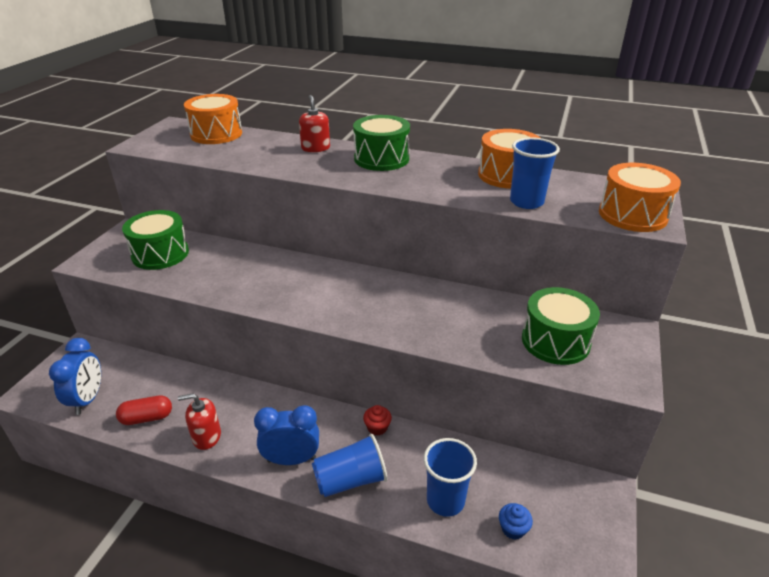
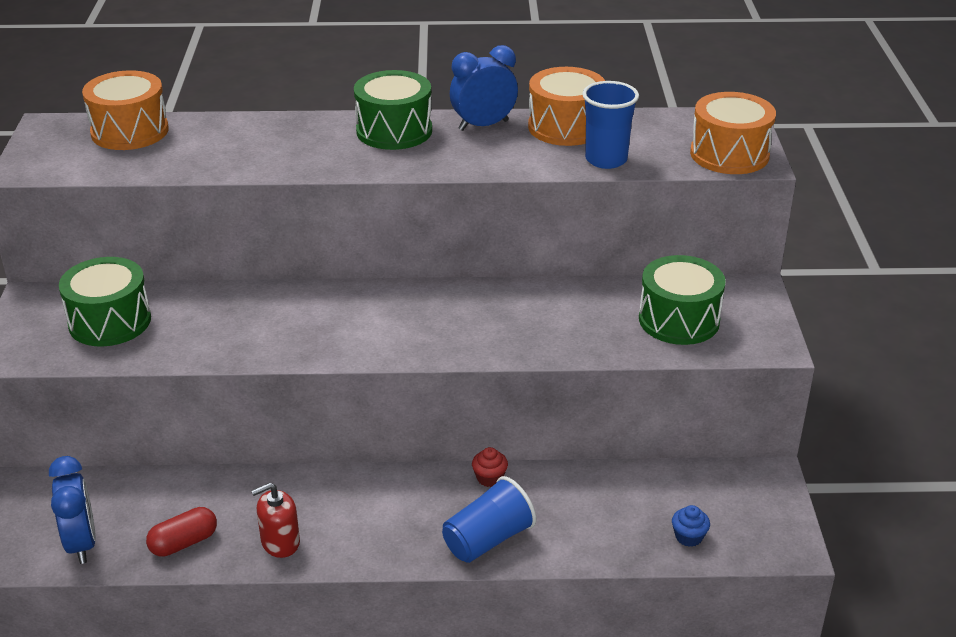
camera: 20 degrees left, 0 degrees up
(291, 459) = (404, 538): blue clock -> blue clock (483, 125)
(315, 148) = (293, 130): red soap dispenser -> none
(445, 500) = (605, 530): blue cup -> none

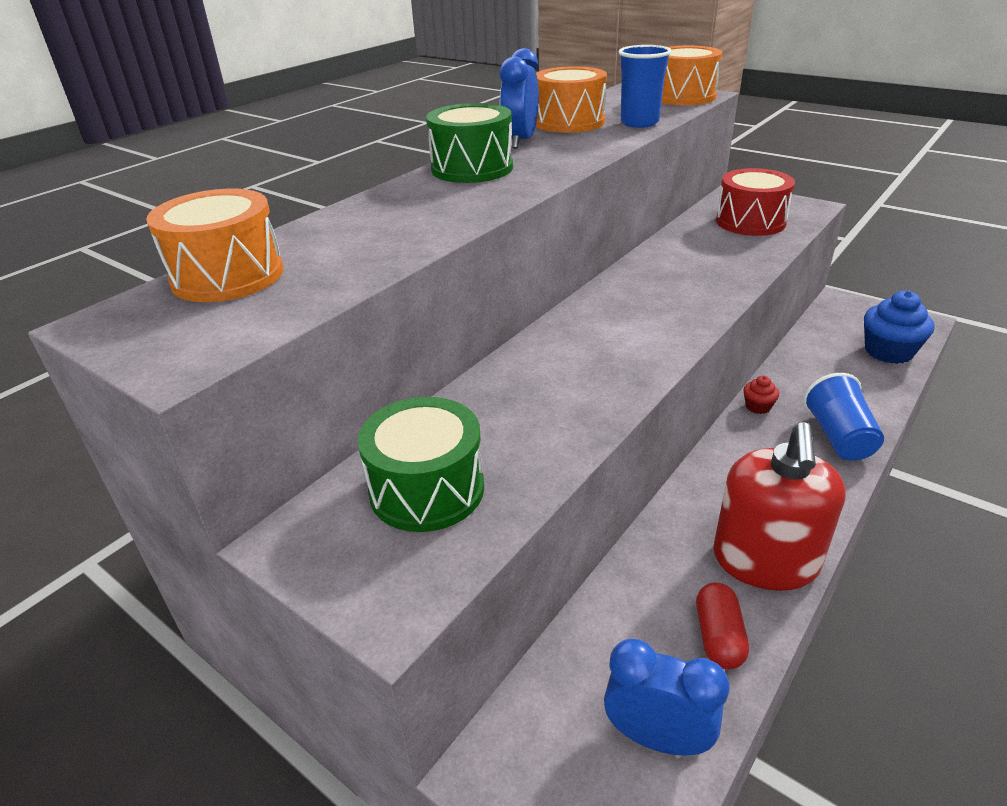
camera: 50 degrees left, 0 degrees up
(280, 542) = (765, 560): red soap dispenser -> red soap dispenser, size x1.91
(679, 320) = (750, 222): green drum -> red drum
(688, 537) = (888, 351): blue cupcake -> blue cupcake, size x2.02

